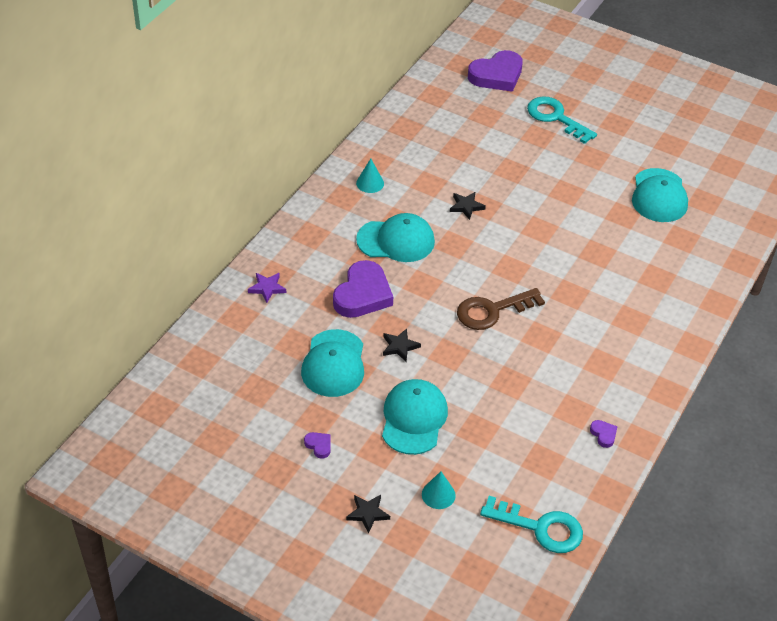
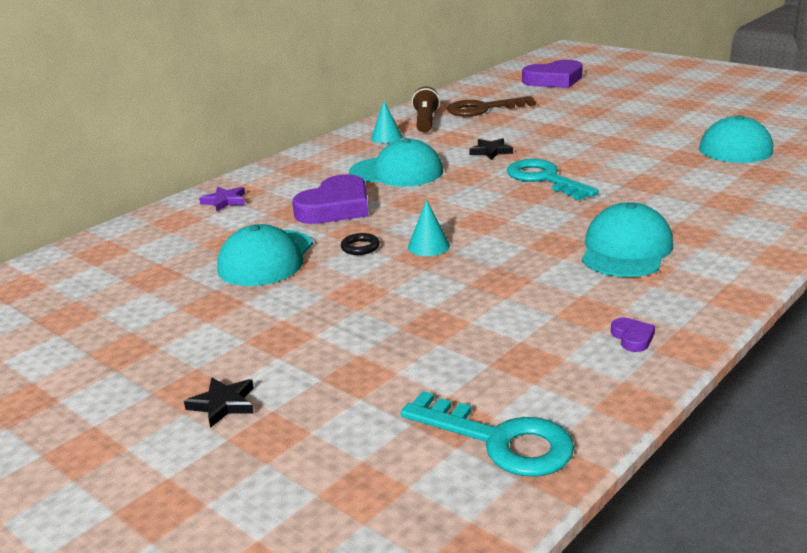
camera: 15 degrees right, 20 degrees down
(319, 445) = (198, 329): purple heart -> none
(397, 155) = (425, 122): none -> brown flashlight
(400, 346) = (360, 247): black star -> black ring
(413, 419) = (346, 310): turquoise cap -> turquoise cap (626, 249)
(438, 494) = (344, 389): turquoise cone -> turquoise cone (428, 246)
(492, 311) = (496, 222): brown key -> brown key (483, 109)
(556, 118) = (614, 101): turquoise key -> turquoise key (545, 179)

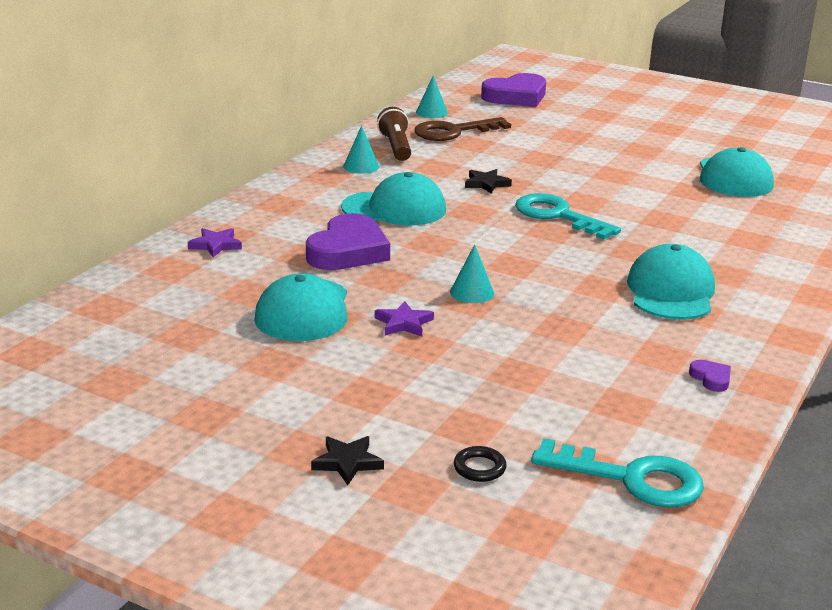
camera: 15 degrees left, 0 degrees up
(350, 273) = (403, 323): none -> purple star
(360, 247) = (400, 295): black ring -> black ring (479, 468)
(472, 94) = (431, 112): none -> turquoise cone

